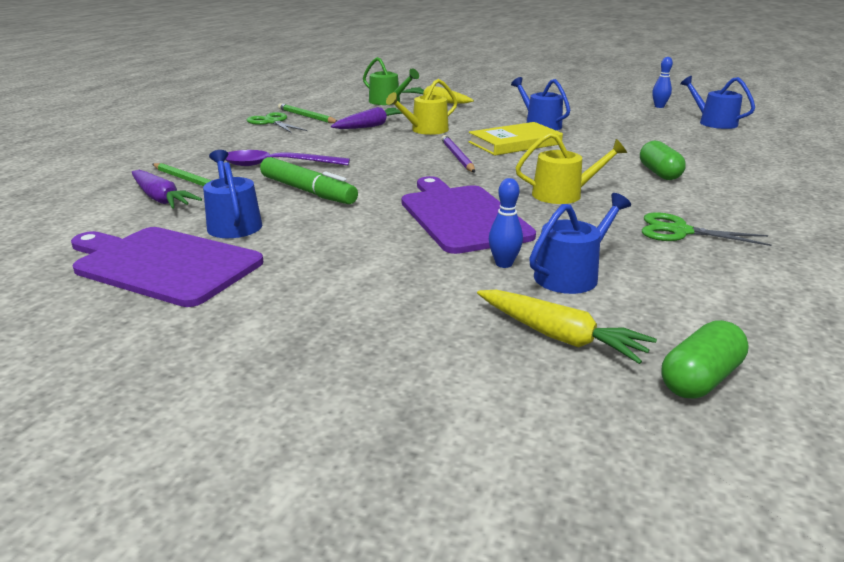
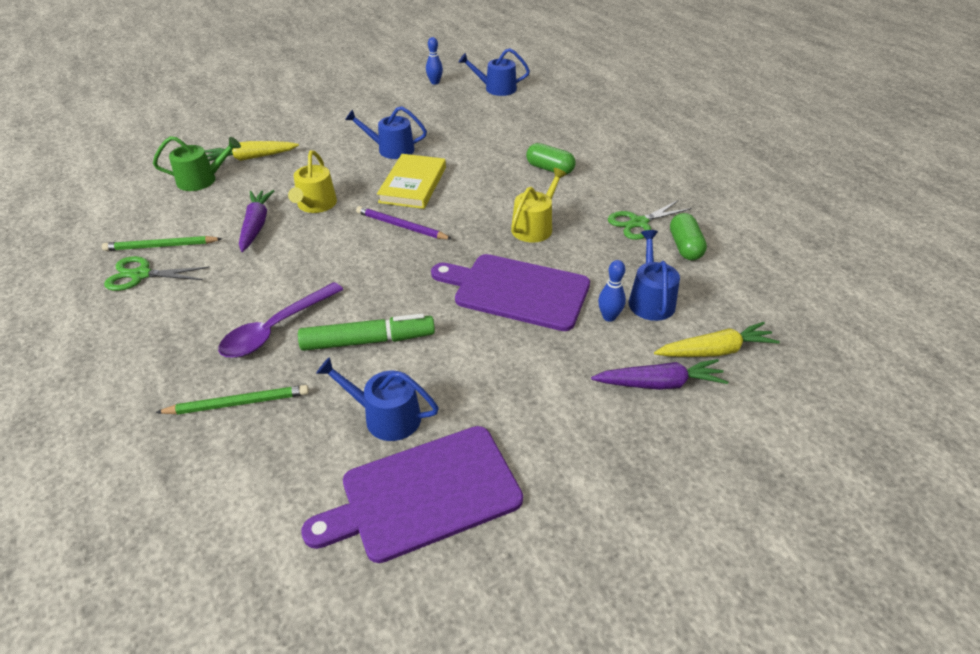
camera: 50 degrees left, 15 degrees up
(161, 199) = (261, 442): purple carrot -> purple carrot (659, 384)
(700, 379) = (792, 330): green capsule -> green capsule (685, 247)

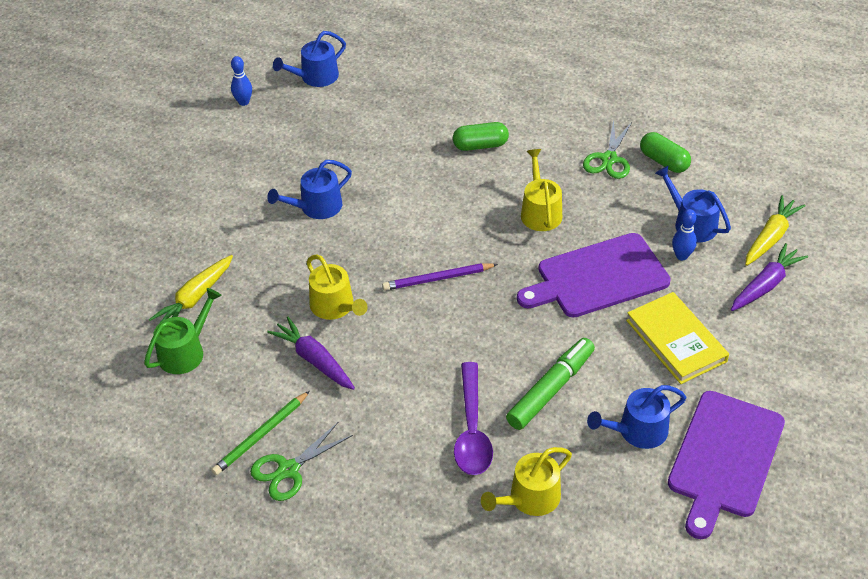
camera: 40 degrees left, 5 degrees up
(238, 403) = (530, 498): green pencil -> yellow watering can
(413, 185) = (389, 232): yellow book -> yellow book (676, 341)

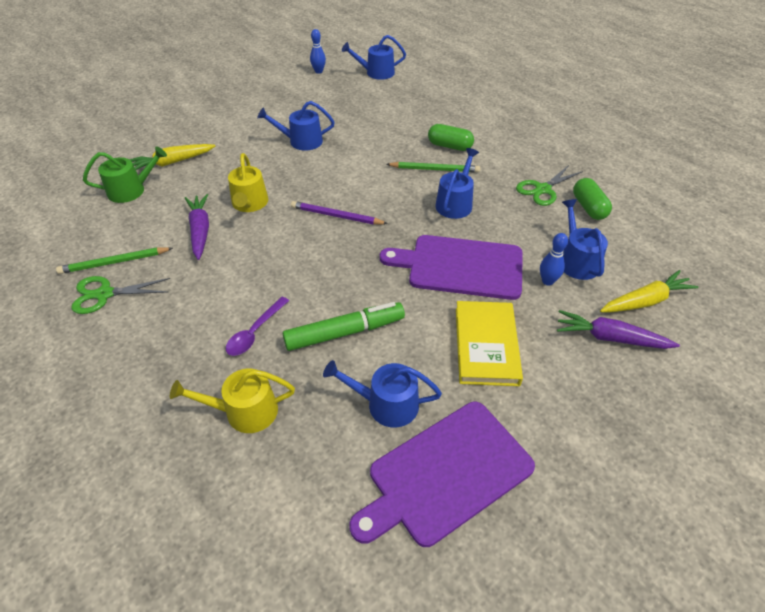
camera: 30 degrees right, 0 degrees up
(472, 430) = (254, 332): purple spoon -> purple spoon, size x0.66
(488, 181) = (434, 169): none -> green pencil
(540, 211) = (455, 203): yellow watering can -> blue watering can
(765, 285) = (610, 338): purple carrot -> purple carrot turned 150 degrees counterclockwise

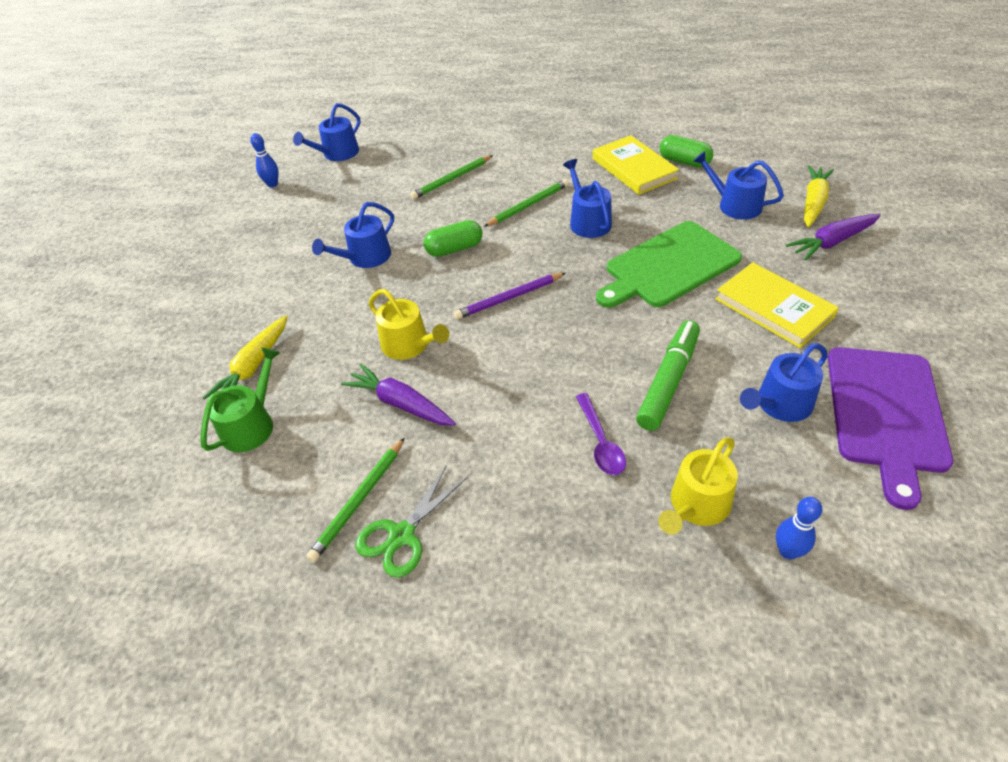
camera: 40 degrees left, 0 degrees up
(415, 125) = (452, 179): none -> green pencil
(449, 146) = (510, 179): green capsule -> green capsule (454, 249)
(460, 266) = (668, 266): purple cutting board -> green cutting board
(543, 189) = (634, 169): green scissors -> yellow book
(547, 281) = (739, 233): blue bowling pin -> blue bowling pin (788, 551)

